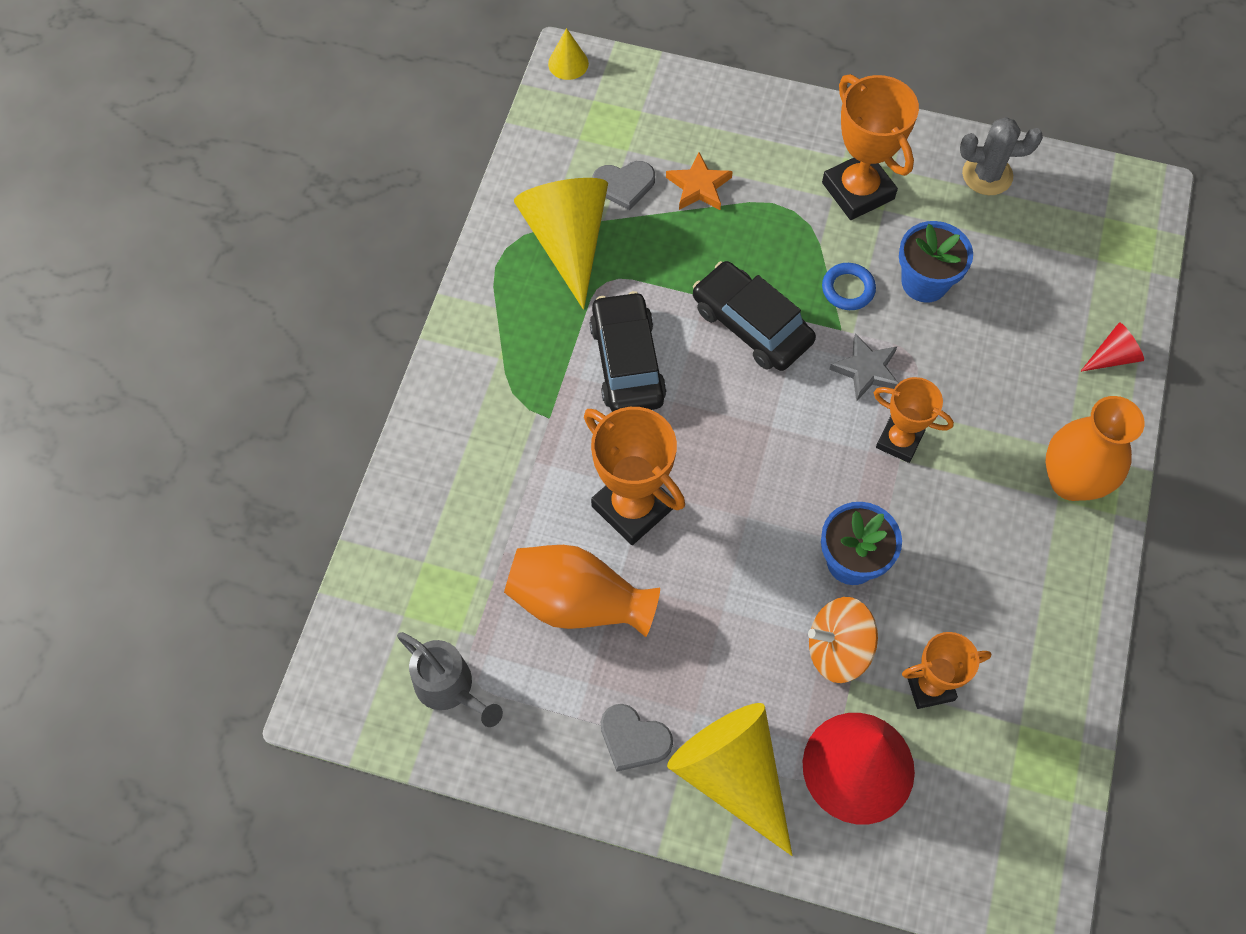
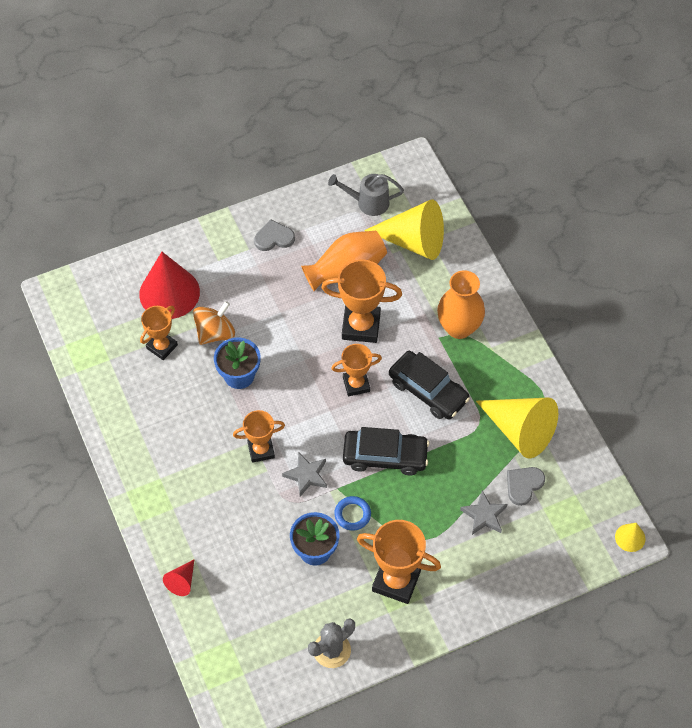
camera: 140 degrees right, 5 degrees down
(698, 186) = (484, 515): orange star -> grey star
(708, 435) = (356, 384): none -> orange trophy
(732, 775) = (221, 253): yellow cone -> yellow cone (413, 241)
(1071, 481) = (159, 492): orange vase -> orange vase (459, 327)

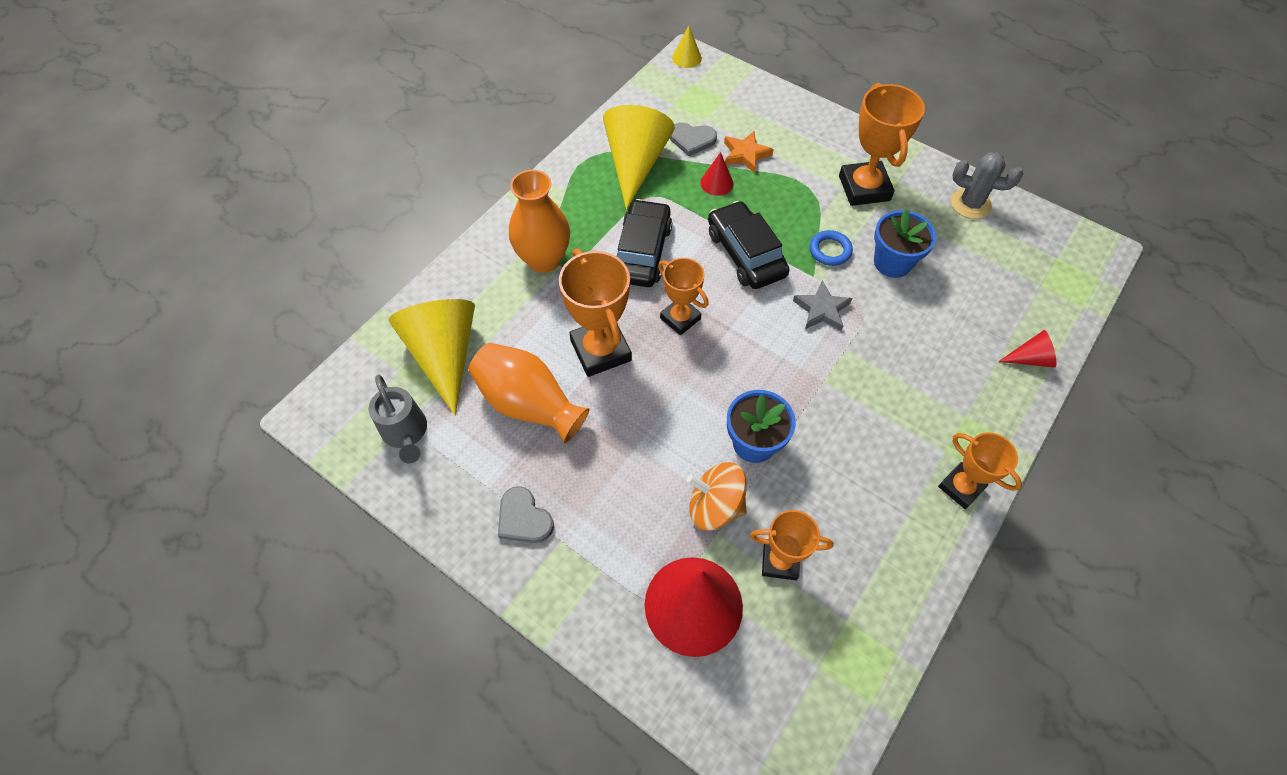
camera: 120 degrees left, 0 degrees up
(261, 450) = (828, 367): orange trophy -> orange trophy (961, 487)
(465, 476) = (716, 183): none -> red cone
(484, 515) = (745, 154): grey star -> orange star

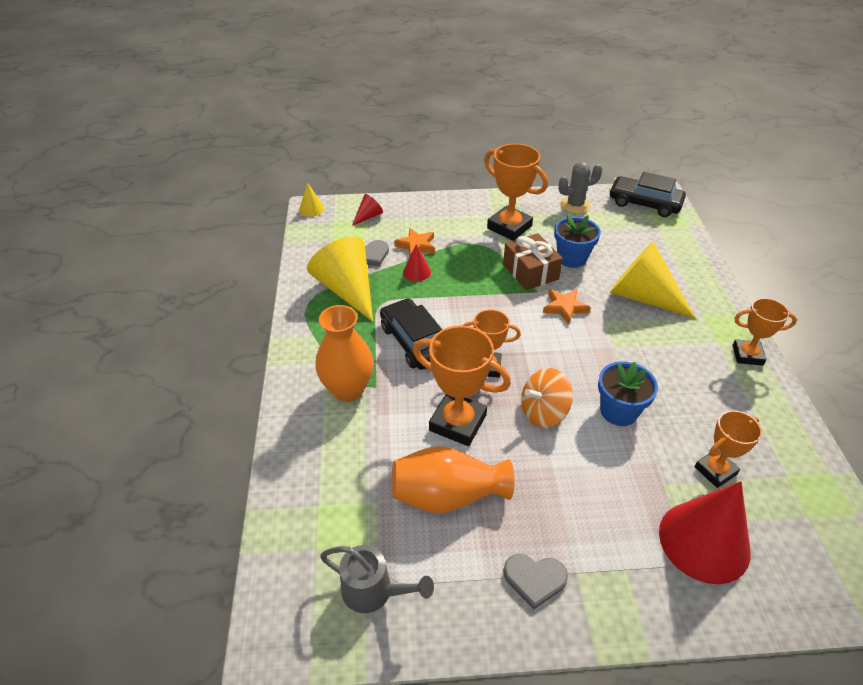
camera: 40 degrees left, 15 degrees down
(444, 355) = (341, 508): yellow cone -> yellow cone (642, 297)
(715, 506) = (642, 467): orange spinning top -> orange spinning top (543, 412)
(745, 254) = (483, 303): black car -> black car (644, 203)
(821, 309) = (564, 307): grey star -> orange star
(830, 250) = (530, 272): blue ring -> brown gift
(1030, 358) = (696, 266): red cone -> red cone (368, 216)

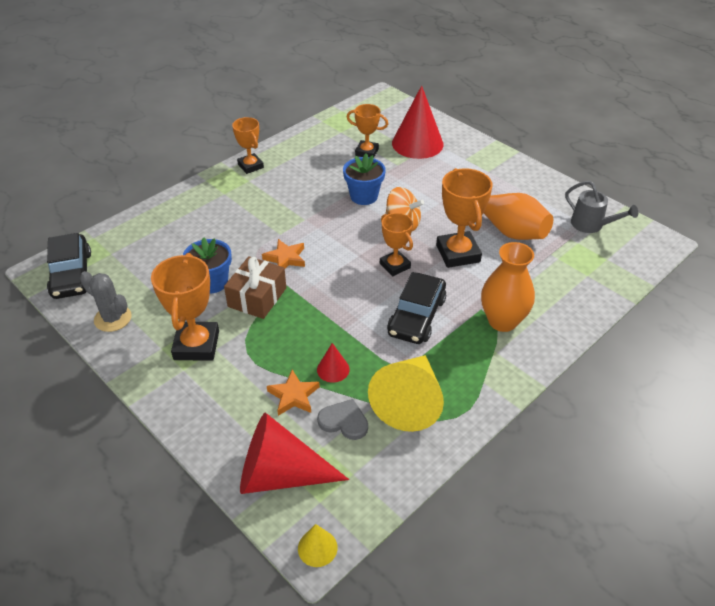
camera: 130 degrees left, 0 degrees up
(368, 216) = (280, 475): red cone -> red cone, size x2.17
(374, 591) = (591, 225): grey watering can -> grey watering can turned 150 degrees clockwise
(534, 579) = (509, 181): grey heart -> none
(642, 297) = (230, 226): yellow cone -> none

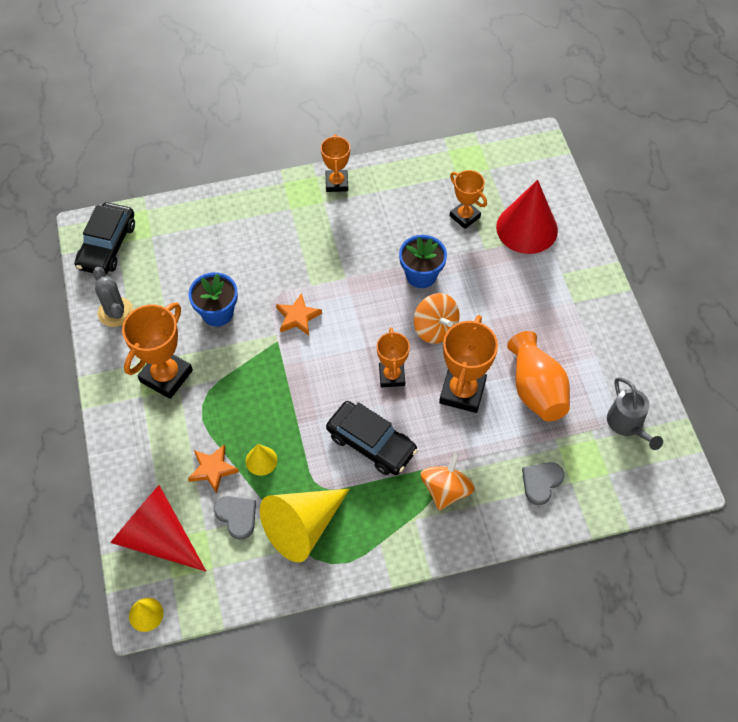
camera: 30 degrees right, 15 degrees up
(257, 297) = (246, 350): brown gift -> none
(333, 369) = (261, 460): red cone -> yellow cone
(416, 316) = (371, 443): black car -> black car turned 105 degrees counterclockwise
(502, 321) = (446, 490): orange vase -> orange spinning top
(567, 285) = (541, 482): none -> grey heart

